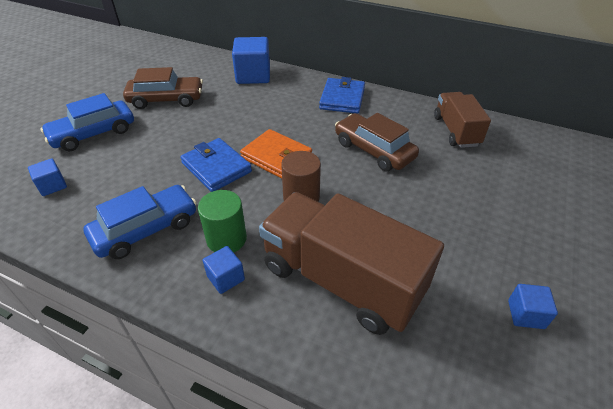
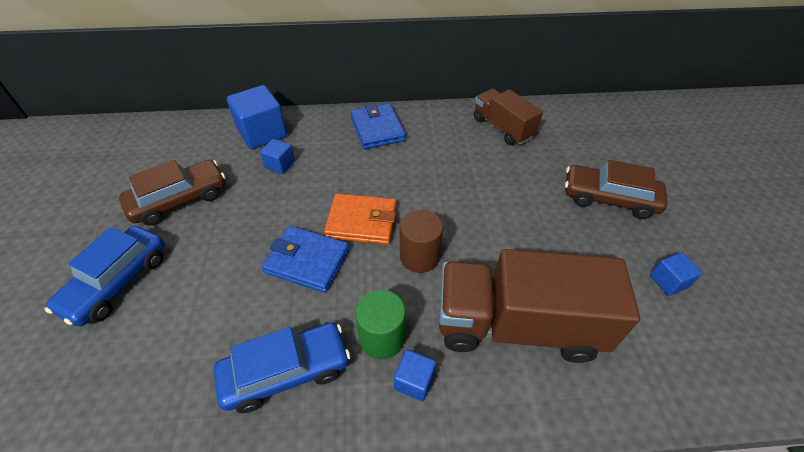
camera: 30 degrees left, 5 degrees up
(52, 186) = (118, 376): blue cube -> blue cube (280, 164)
(146, 229) = (286, 372): blue car -> blue car turned 45 degrees clockwise
(374, 150) = (448, 176): brown car -> brown car (609, 198)

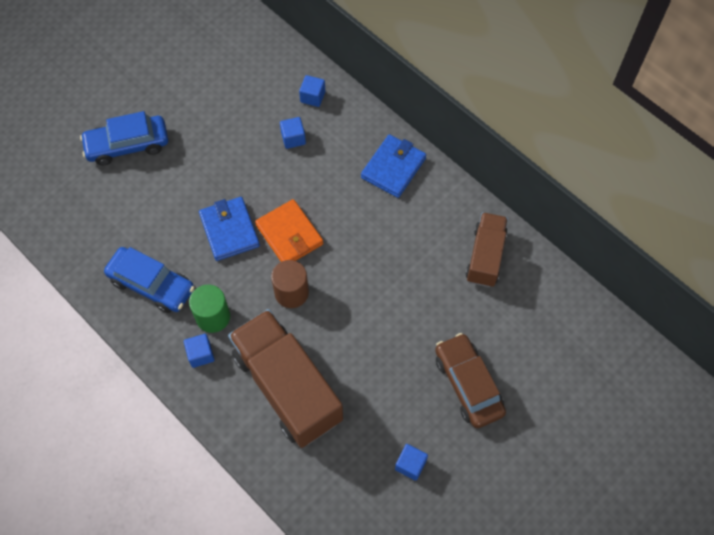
camera: 50 degrees right, 15 degrees up
(179, 200) = (208, 112): brown car -> none
(262, 133) = (312, 97): blue cube -> blue cube, size x0.53

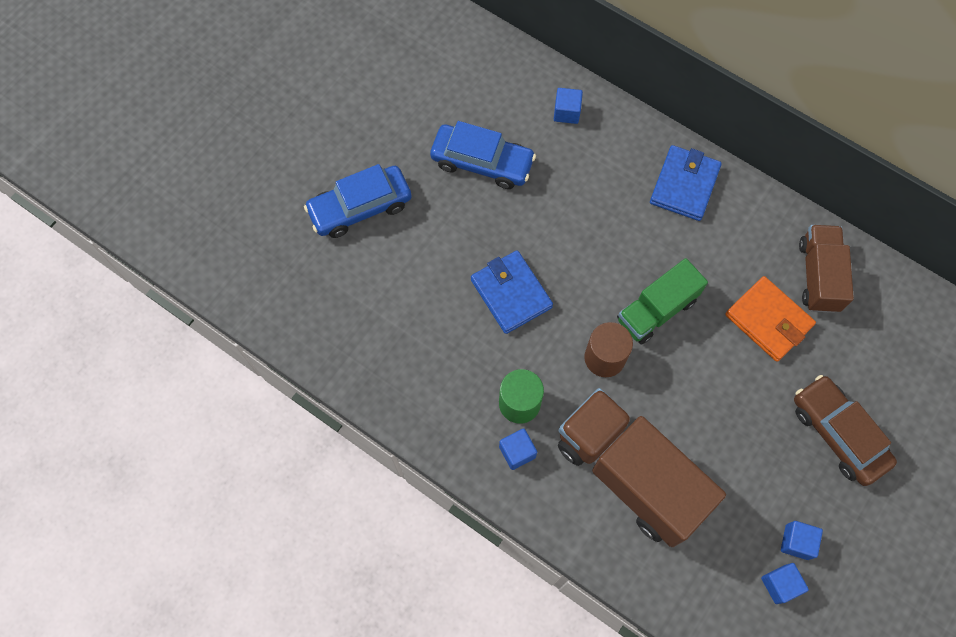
camera: 10 degrees left, 5 degrees up
(152, 284) = (436, 376): blue car -> blue car (482, 162)
(289, 235) = (583, 287): orange wallet -> orange wallet (768, 320)
(293, 138) = (557, 167): blue cube -> blue cube (780, 584)
(344, 262) = (656, 310): none -> green truck

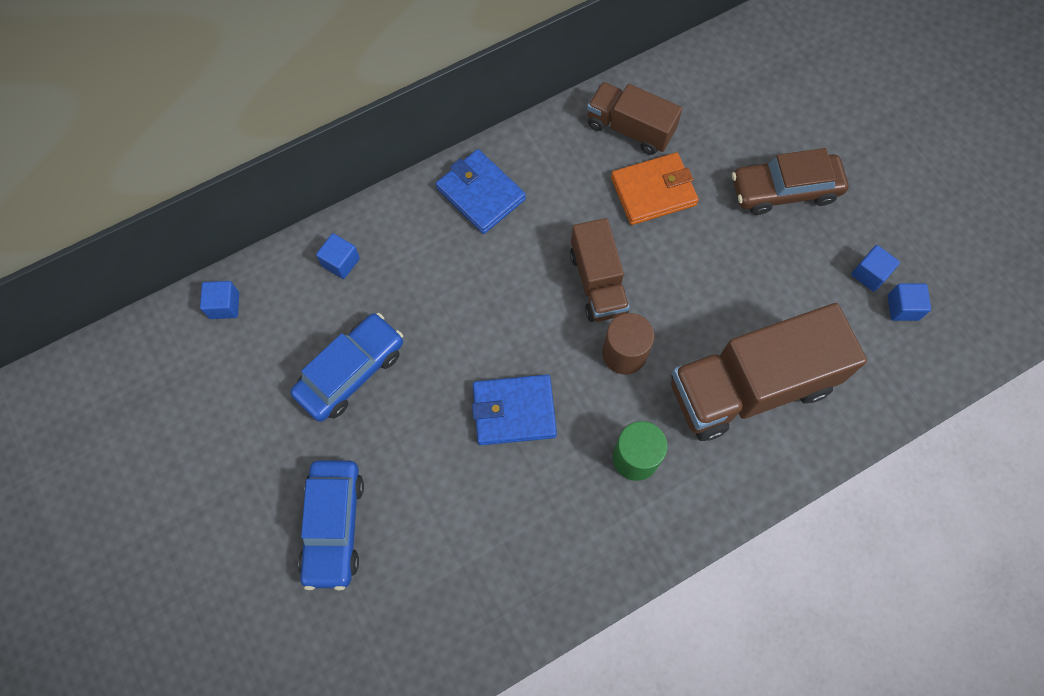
camera: 65 degrees left, 0 degrees up
(517, 452) = (685, 484): blue cube -> blue cube (224, 305)
(656, 310) = (597, 282): green truck -> brown truck

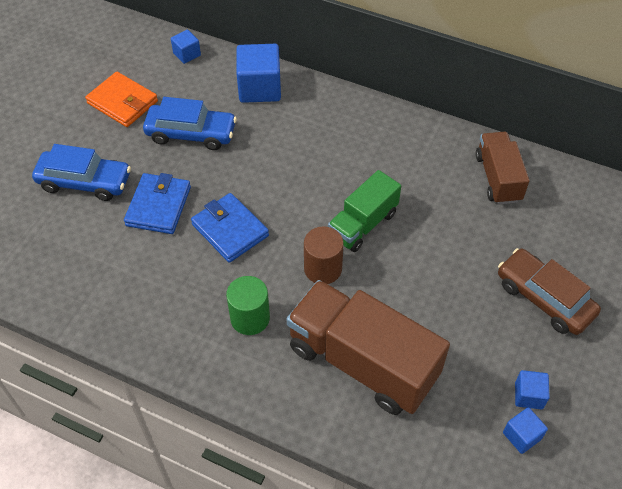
camera: 55 degrees right, 15 degrees down
(334, 526) = (85, 182): blue car -> blue car turned 135 degrees counterclockwise
(341, 262) = (259, 88): blue cube -> blue cube, size x1.90
(480, 194) = (369, 127): blue wallet -> blue wallet (158, 206)
(597, 282) = (363, 224): brown truck -> green truck
(653, 191) = (462, 218): orange wallet -> orange wallet (122, 102)

